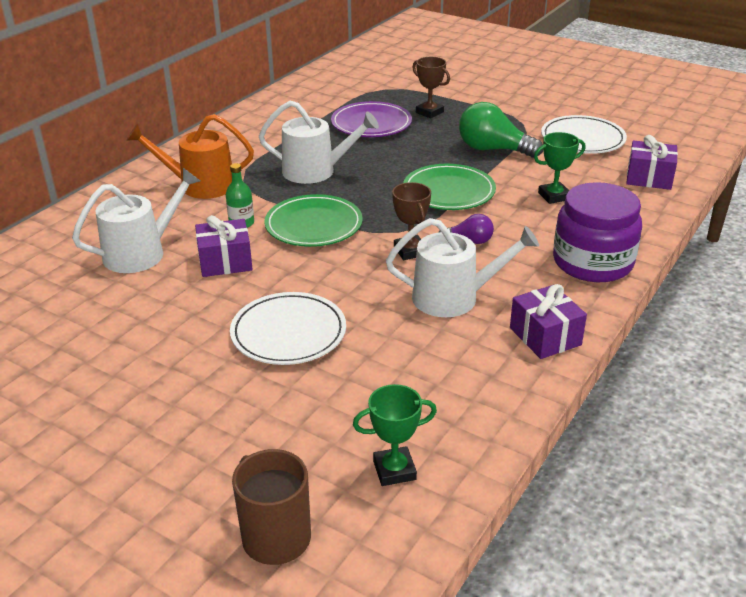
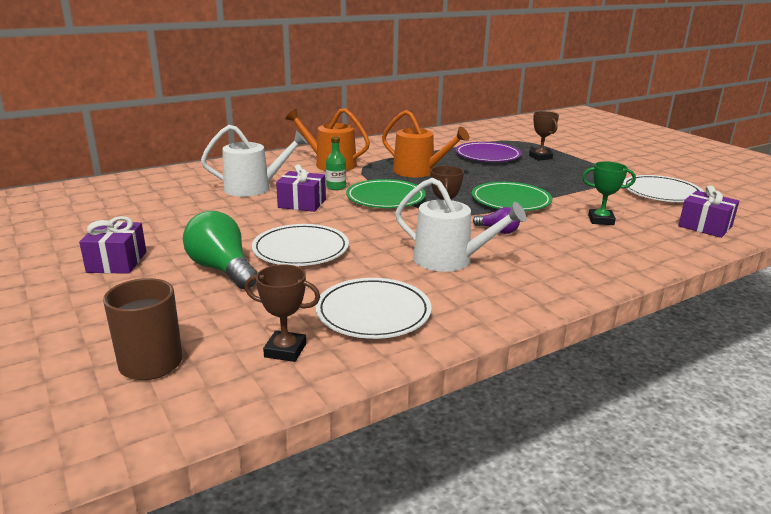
camera: 25 degrees right, 10 degrees down
(315, 171) = (418, 171): white watering can -> orange watering can
(394, 470) = (285, 350): green trophy -> brown trophy
(437, 392) = (373, 312): none -> white plate
(493, 149) = (573, 185): green light bulb -> green light bulb (222, 269)
(545, 336) = (504, 302): purple gift -> purple gift (117, 262)
(592, 262) = (597, 266): purple jar -> none

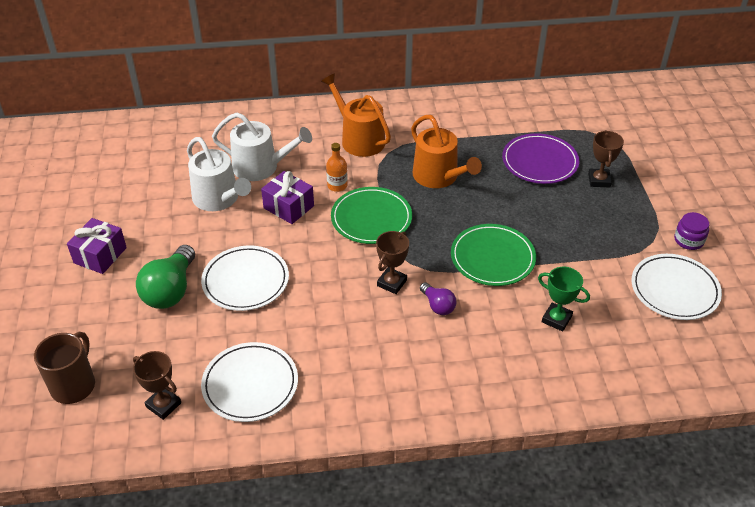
camera: 25 degrees right, 20 degrees up
(222, 269) = (170, 290): green light bulb -> green light bulb turned 150 degrees counterclockwise
(336, 187) = (337, 185): green bottle -> orange bottle
(449, 260) = (359, 336): white watering can -> white watering can (219, 199)
(637, 171) = (688, 240): none -> purple jar
(705, 226) = (659, 363): purple gift -> none

